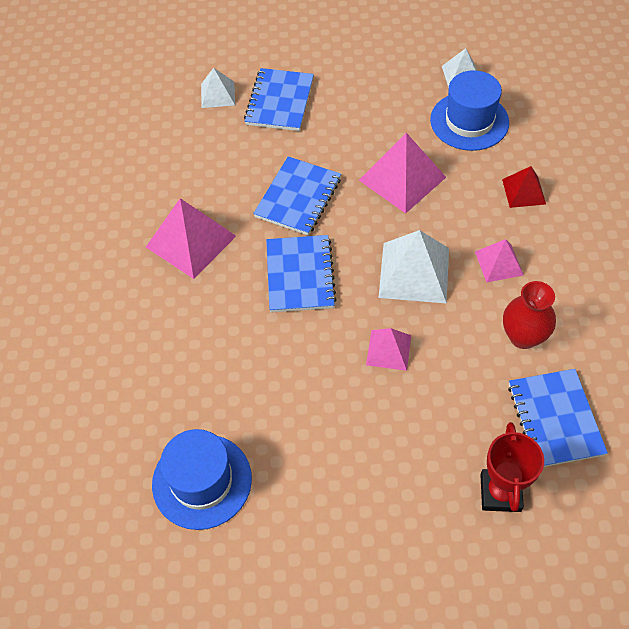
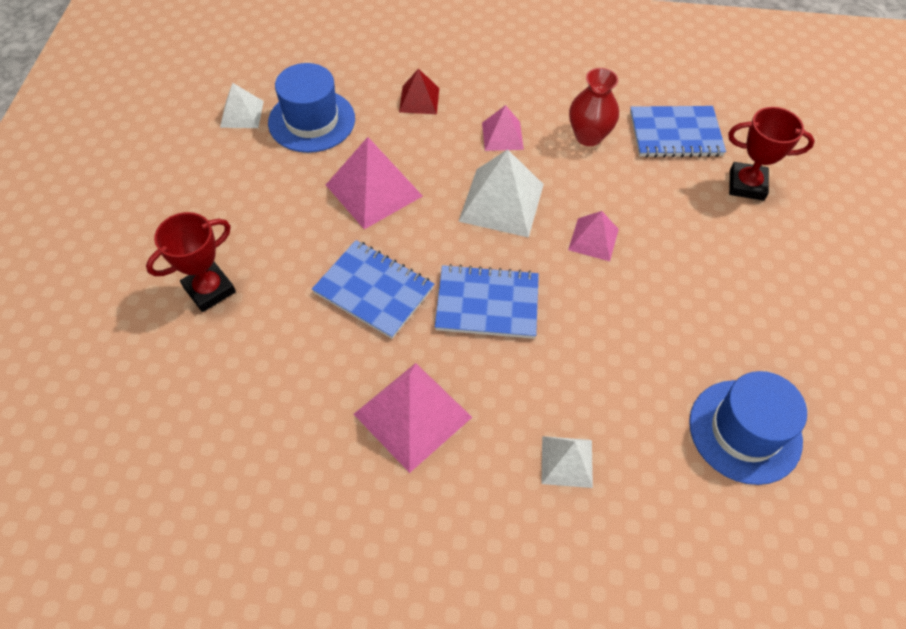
camera: 85 degrees left, 0 degrees up
(217, 94) = (165, 360): white pyramid -> white pyramid (567, 461)
(280, 102) = (209, 290): blue notebook -> red trophy

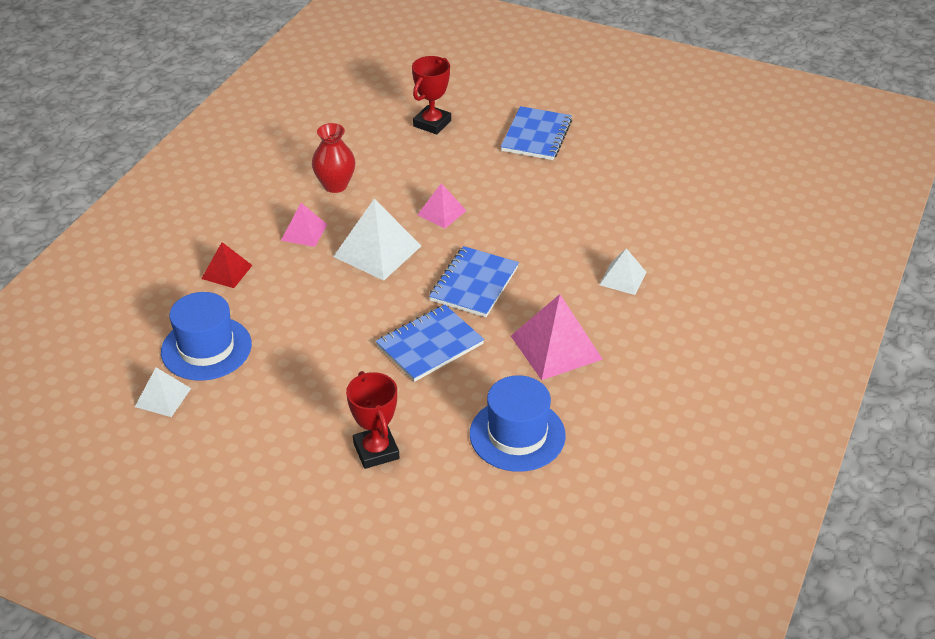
camera: 70 degrees left, 15 degrees down
(374, 190) = (320, 323): pink pyramid -> none
(675, 134) = (361, 140): blue notebook -> blue notebook (536, 136)
(745, 431) = (631, 192): blue hat -> blue hat (517, 435)

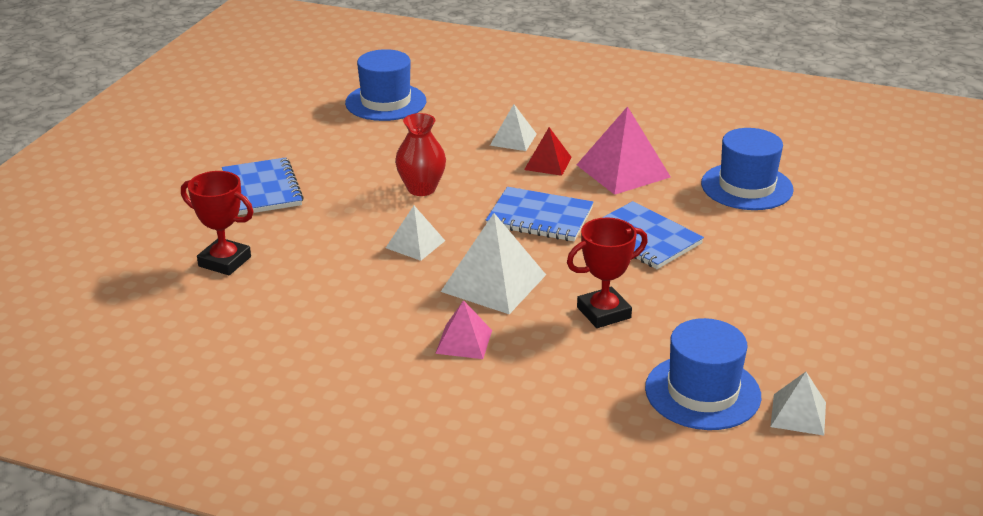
camera: 95 degrees left, 10 degrees down
(226, 272) = (555, 396): red pyramid -> red pyramid (547, 163)
(335, 185) = (361, 326): red vase -> red vase (421, 189)
(376, 451) = (805, 259): red trophy -> red trophy (603, 312)
(441, 212) = (415, 244): pink pyramid -> white pyramid
(536, 136) = (262, 189): blue notebook -> blue notebook turned 60 degrees clockwise
(699, 200) = (385, 102): none -> blue hat

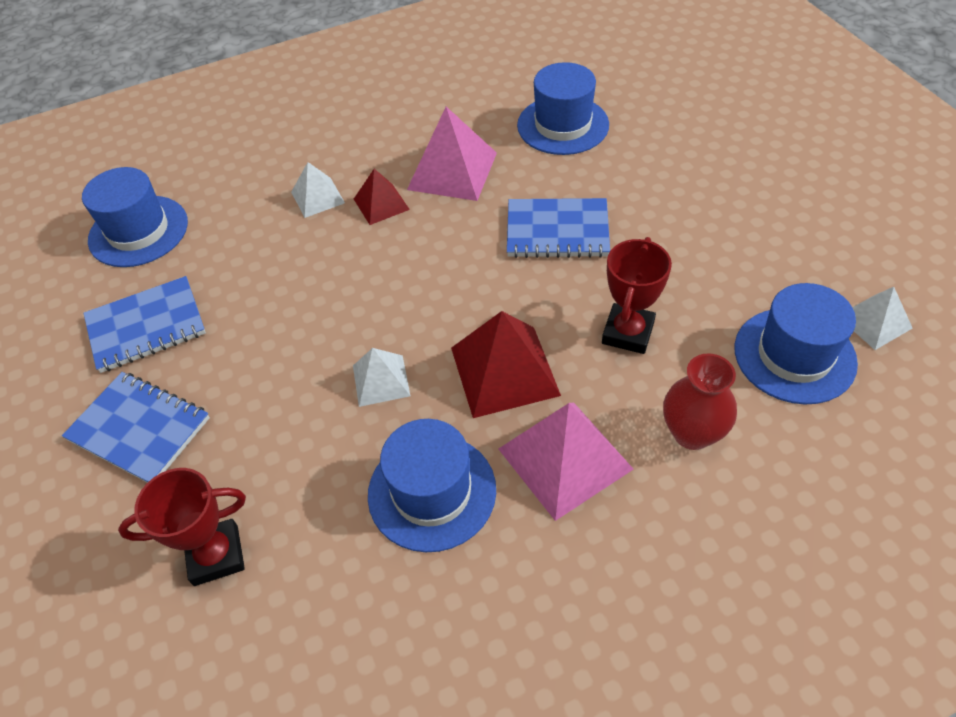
camera: 40 degrees left, 20 degrees up
(367, 307) = (432, 492): none -> blue hat
(421, 189) = (304, 311): red vase -> red vase (692, 433)
(464, 341) = (565, 458): pink pyramid -> pink pyramid, size x1.73
(494, 283) = (504, 371): white pyramid -> red pyramid
(539, 217) = (449, 268): blue notebook -> blue notebook (146, 326)

